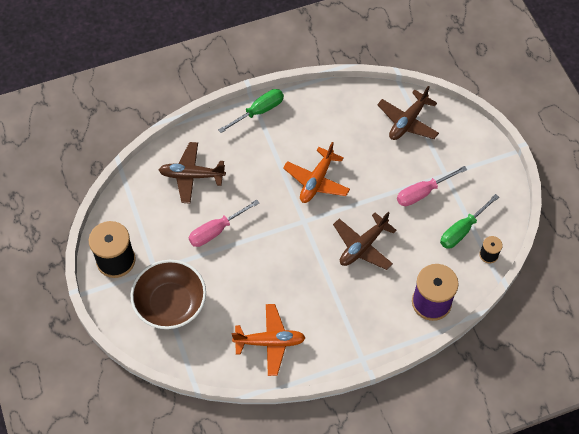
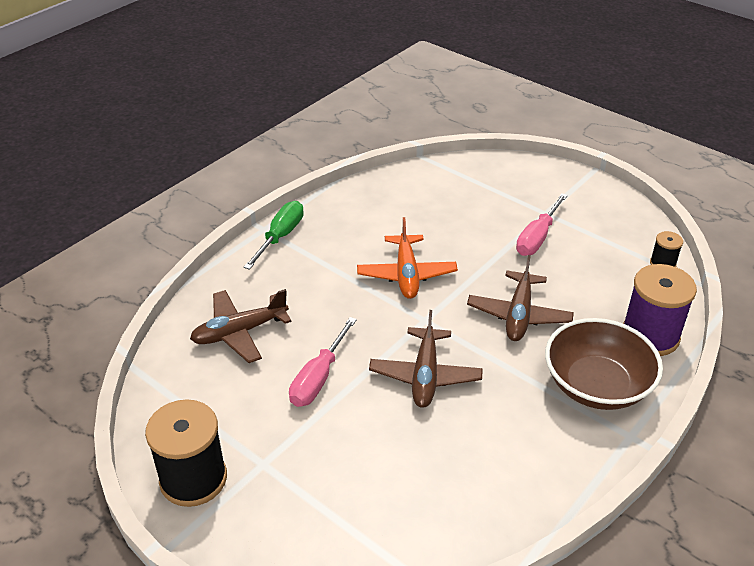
camera: 30 degrees left, 20 degrees down
(170, 304) = (317, 496): brown bowl -> brown bowl (596, 385)
(270, 342) = (497, 476): orange plane -> none
(407, 122) = (462, 184): brown plane -> brown plane (425, 375)
(462, 230) = (612, 253): green screwdriver -> none

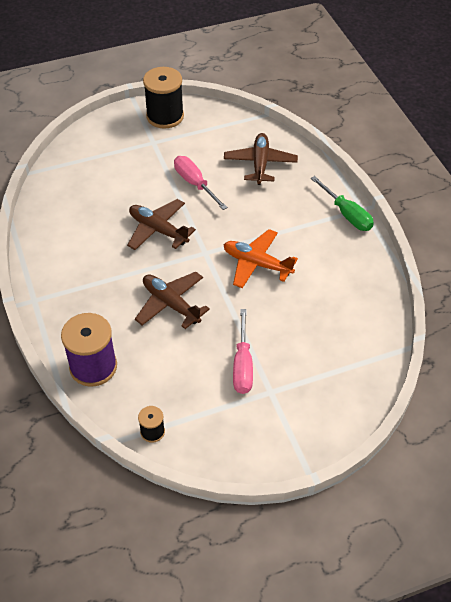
camera: 120 degrees right, 10 degrees up
(537, 238) = (243, 365): pink screwdriver -> pink screwdriver turned 150 degrees counterclockwise
(596, 385) = (81, 308): brown bowl -> none

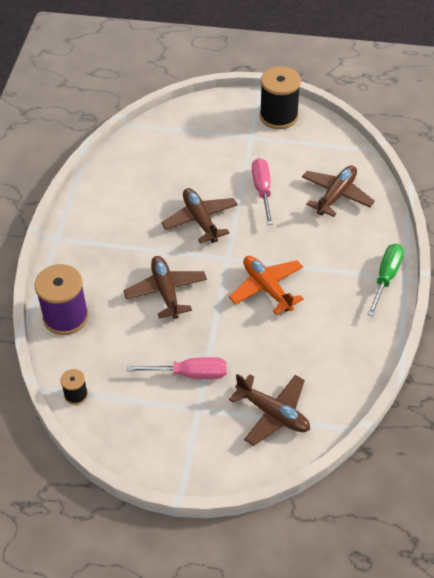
camera: 30 degrees right, 0 degrees up
(243, 365) = (190, 374): pink screwdriver -> pink screwdriver turned 120 degrees counterclockwise
(336, 366) = (273, 413): none -> brown plane
(347, 214) = (386, 277): green screwdriver -> green screwdriver turned 150 degrees counterclockwise

